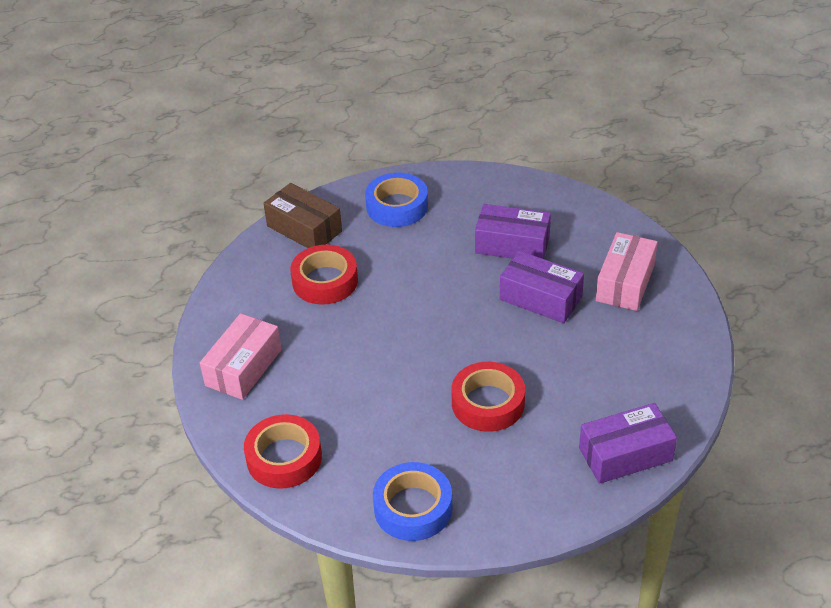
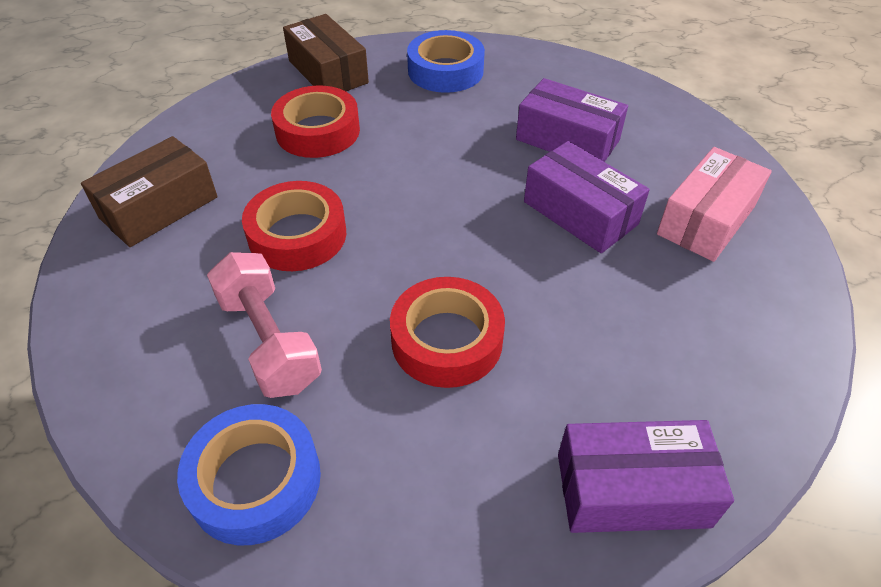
camera: 15 degrees right, 5 degrees up
(243, 367) = (159, 207): pink box -> brown box
(284, 458) = (127, 342): red tape -> red tape (297, 235)
(376, 433) = (269, 341): none -> pink dumbbell

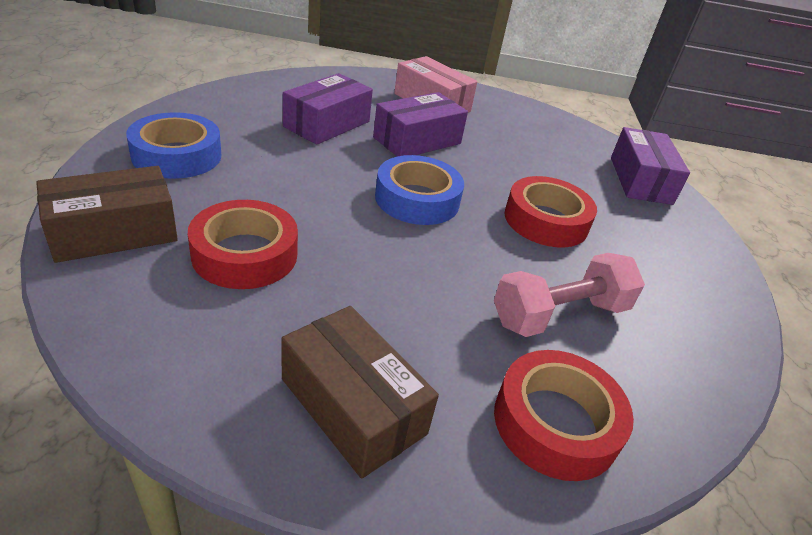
camera: 90 degrees left, 10 degrees down
(255, 480) = (692, 330): blue tape -> blue tape (417, 199)
(297, 235) = (423, 285): red tape -> red tape (555, 422)

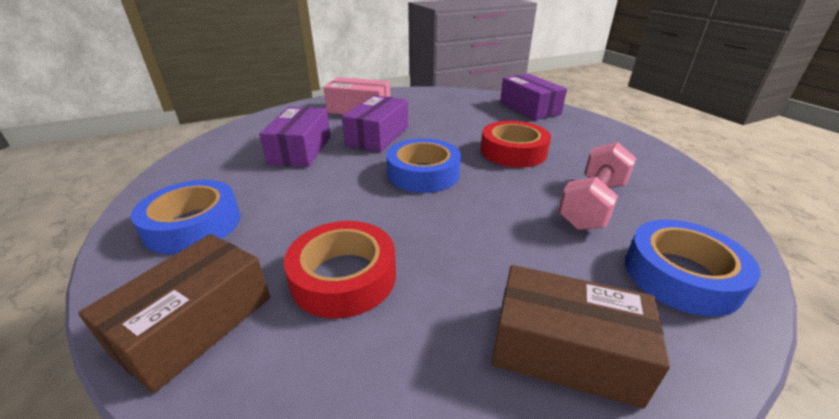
camera: 25 degrees left, 5 degrees down
(555, 422) = (681, 275): red tape -> blue tape

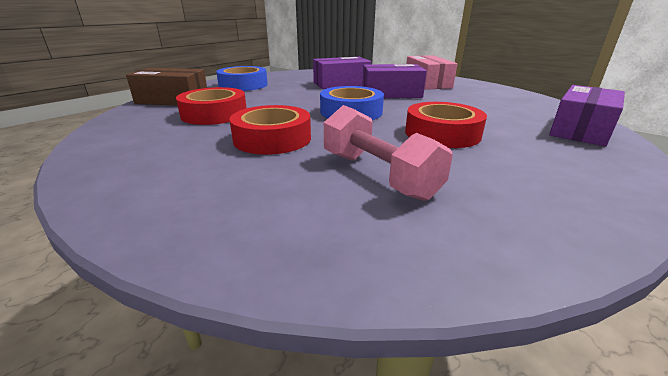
camera: 65 degrees right, 5 degrees down
(482, 241) = (272, 139): none -> red tape
(565, 351) = (157, 173): brown box -> none
(592, 204) = (377, 175): pink dumbbell -> pink dumbbell turned 45 degrees clockwise
(681, 275) = (273, 225): blue tape -> none

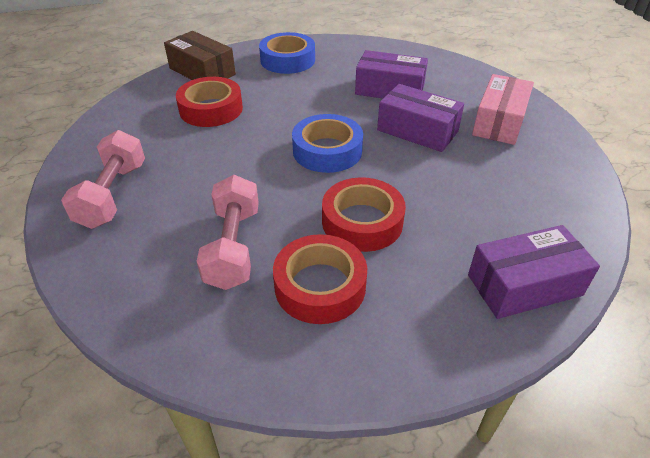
camera: 35 degrees right, 15 degrees up
(184, 183) = (113, 195): none -> pink dumbbell
(272, 139) = (215, 166): red tape -> red tape (320, 286)

